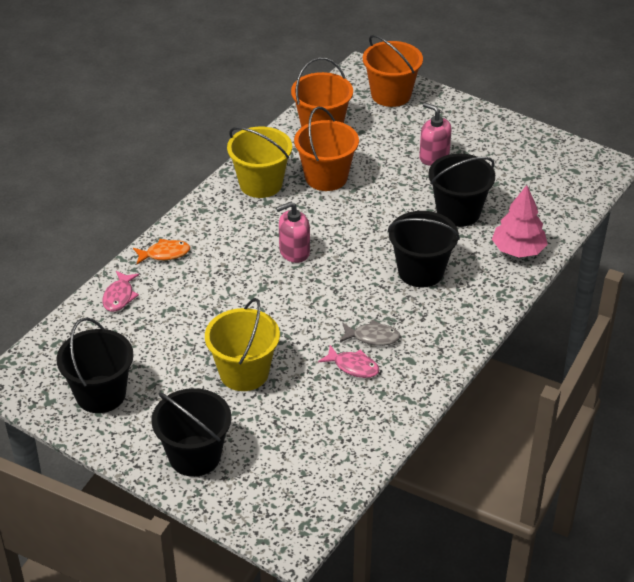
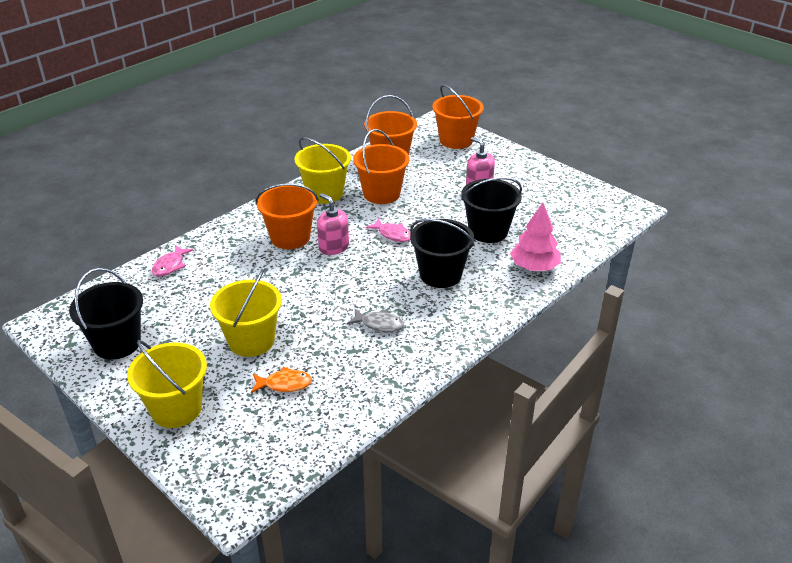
camera: 10 degrees right, 5 degrees down
(164, 254) = (223, 237): orange fish -> orange fish (284, 384)
(195, 456) = (176, 409): black bucket -> yellow bucket
(241, 245) = (290, 237): none -> orange bucket
(294, 252) = (333, 247): pink soap dispenser -> pink soap dispenser turned 60 degrees clockwise
(353, 366) = (353, 347): pink fish -> pink fish (392, 234)

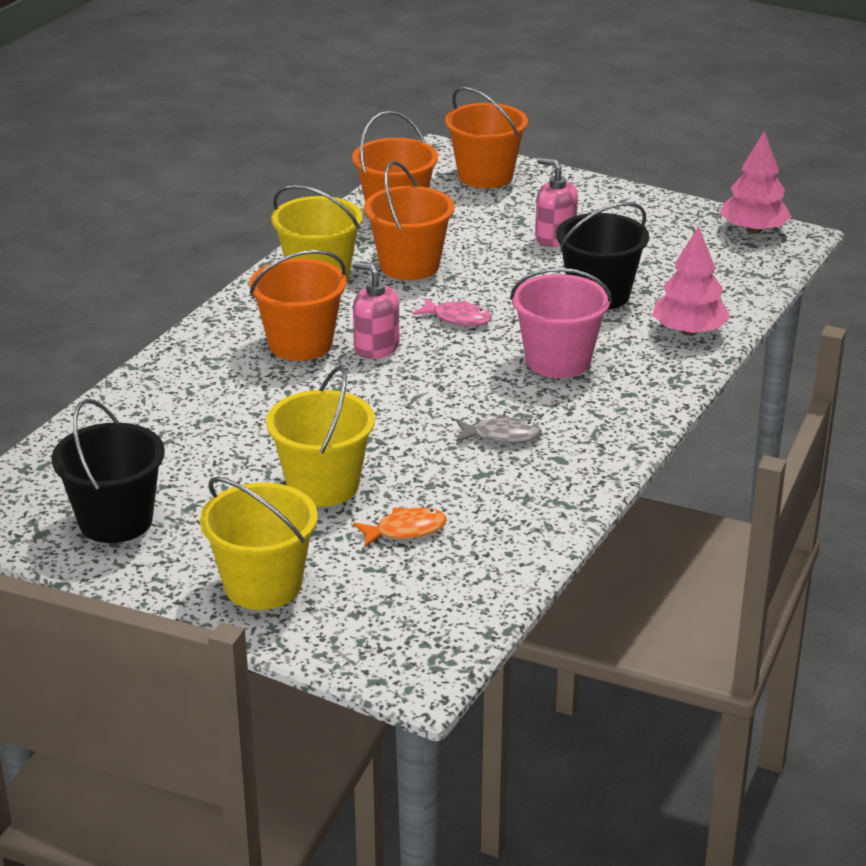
camera: 15 degrees left, 5 degrees down
(170, 265) = (132, 408): pink fish -> none
(440, 274) = (558, 361): black bucket -> pink bucket
(607, 200) = (753, 230): none -> pink tree

